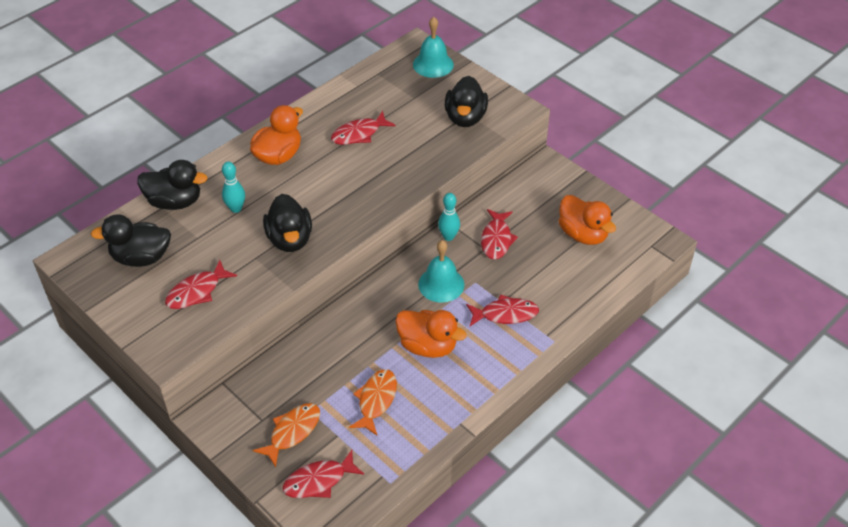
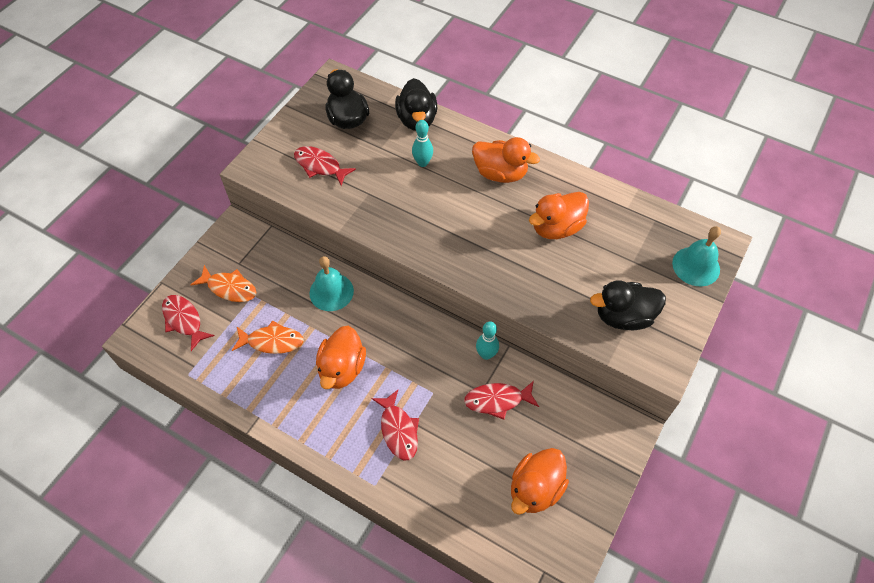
camera: 75 degrees right, 10 degrees up
(290, 239) = (397, 212): black duck -> none
(359, 134) = (556, 228): red fish -> orange duck
(441, 284) = (421, 362): turquoise bell -> turquoise bell (331, 292)

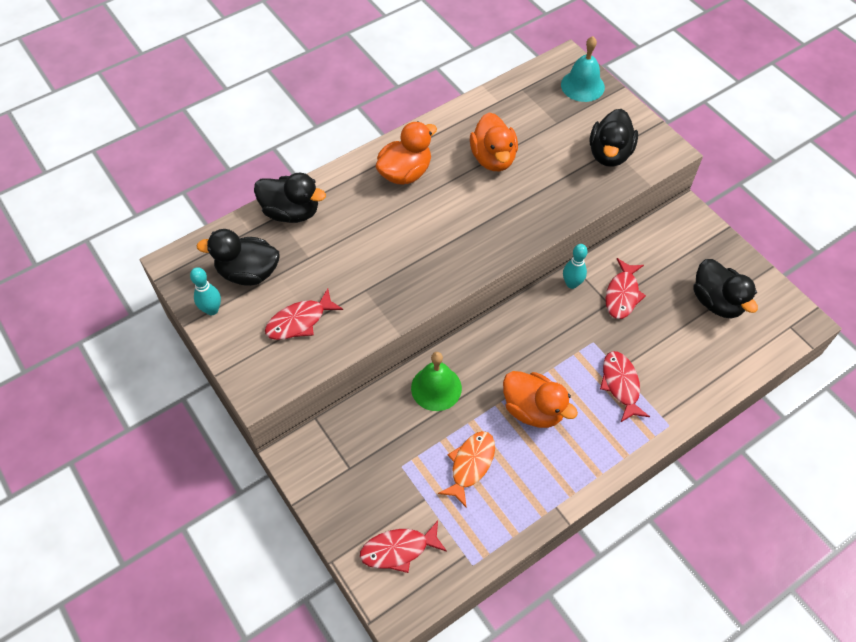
camera: 65 degrees left, 0 degrees up
(229, 288) = (379, 487): orange fish -> none
(331, 292) = (436, 388): turquoise bell -> green bell
(398, 430) = (620, 384): red fish -> red fish turned 105 degrees counterclockwise
(422, 163) = (353, 229): turquoise bowling pin -> turquoise bowling pin (212, 310)
(535, 489) = (716, 302): orange duck -> black duck

